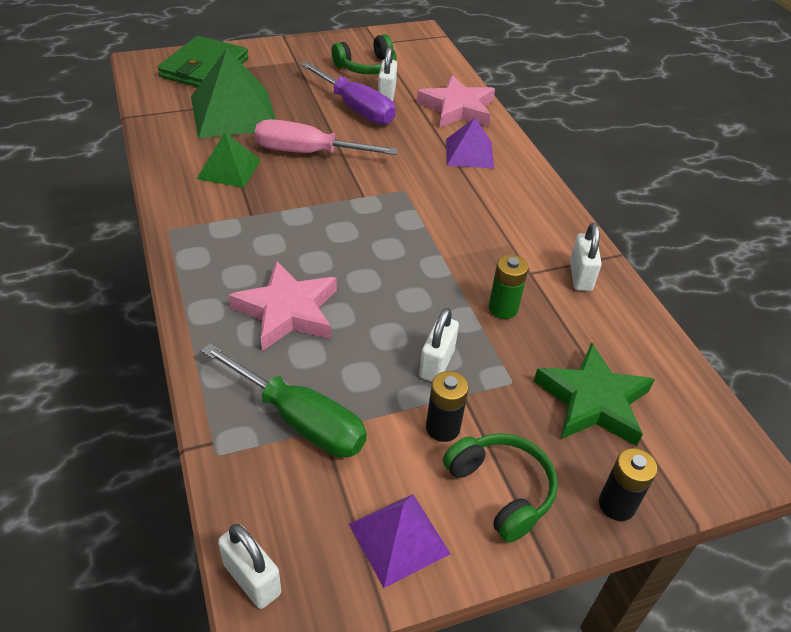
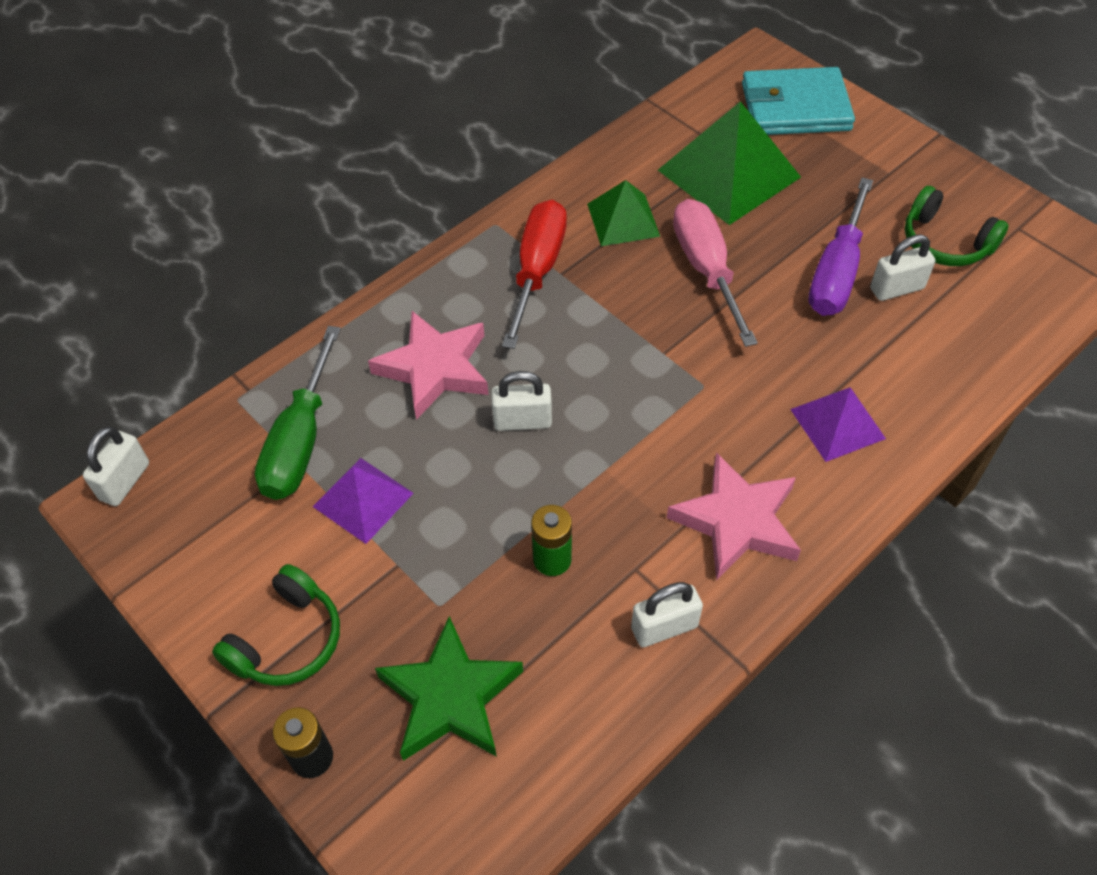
camera: 70 degrees right, 10 degrees up
(205, 68) = (795, 107): green wallet -> turquoise wallet
(237, 225) = (537, 270): none -> red screwdriver
(399, 538) = (200, 572): purple pyramid -> purple pyramid (363, 500)
(436, 363) = (429, 524): white padlock -> white padlock (522, 421)
(443, 428) = (344, 561): black battery -> none
(457, 108) = (934, 374): pink star -> pink star (736, 521)

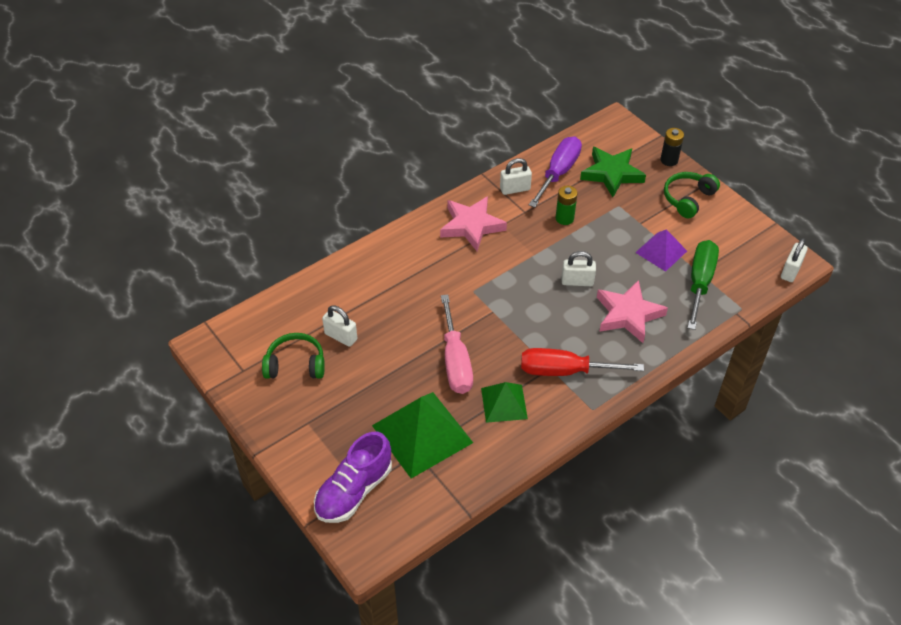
camera: 175 degrees left, 5 degrees down
(537, 270) = (565, 371): red screwdriver -> red screwdriver turned 75 degrees clockwise
(795, 107) = (354, 491): turquoise wallet -> purple shoe
(836, 272) = (373, 351): purple screwdriver -> purple screwdriver (558, 173)
(837, 423) = (406, 265): purple pyramid -> none
(896, 288) = (341, 336): white padlock -> white padlock turned 45 degrees clockwise
(945, 242) = (295, 364): green headphones -> green headphones turned 45 degrees counterclockwise

